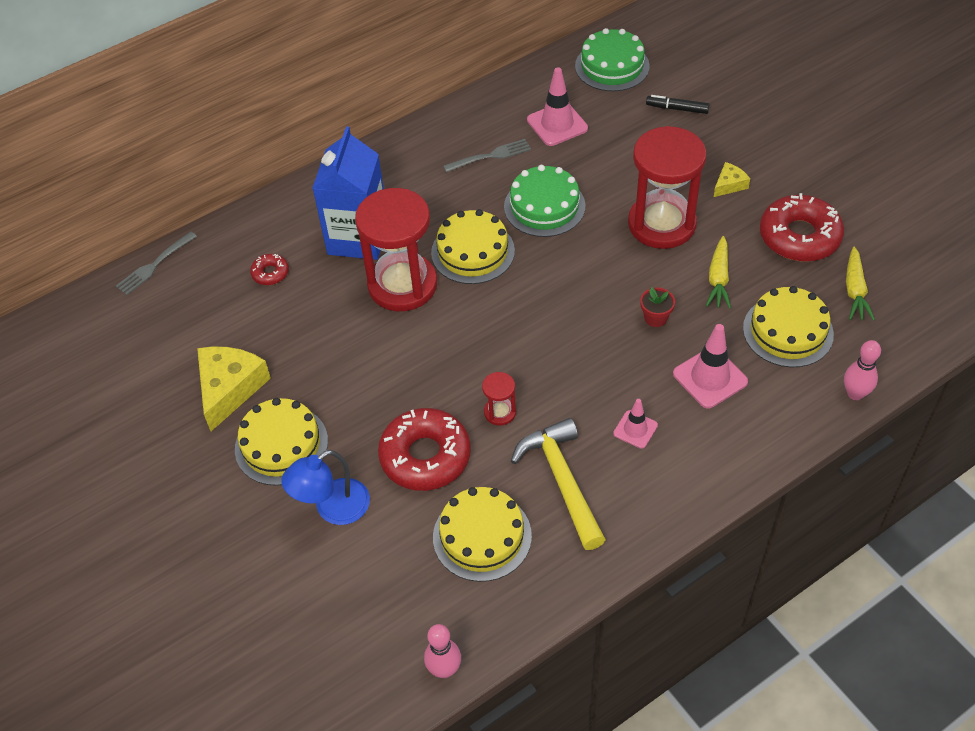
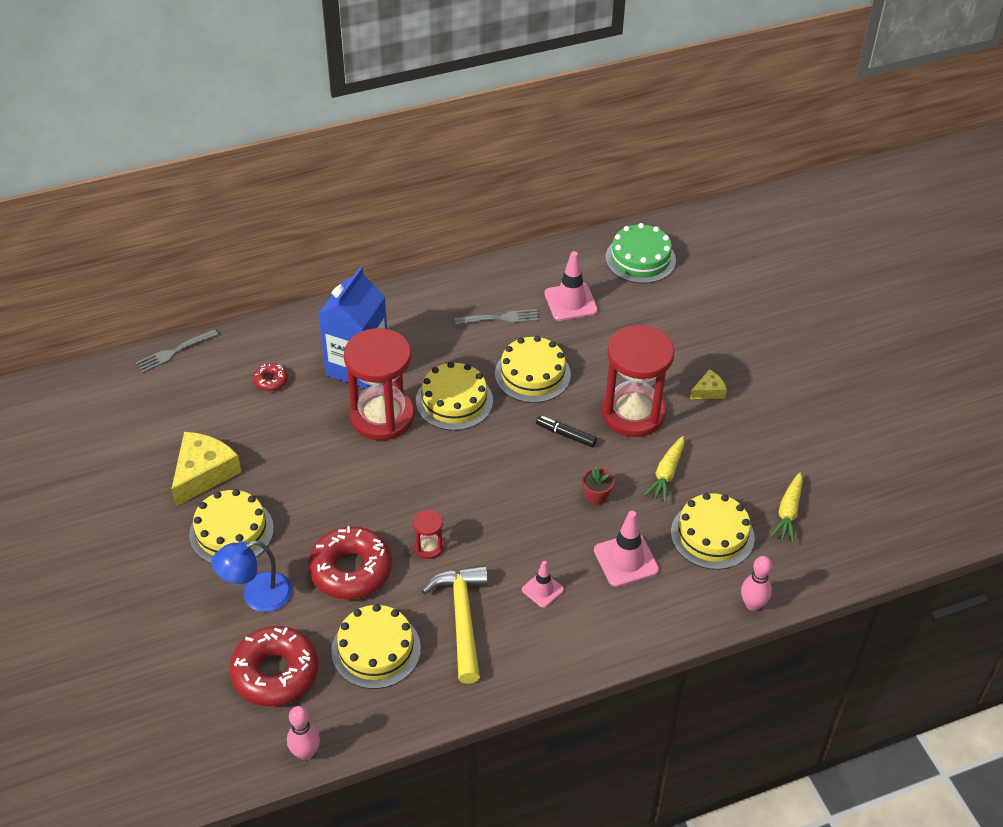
camera: 10 degrees right, 5 degrees down
(544, 206) = (532, 374): green cake -> yellow cake
(677, 108) = (686, 311): black marker -> black marker (566, 435)
(799, 236) = (755, 452): red donut -> red donut (275, 673)

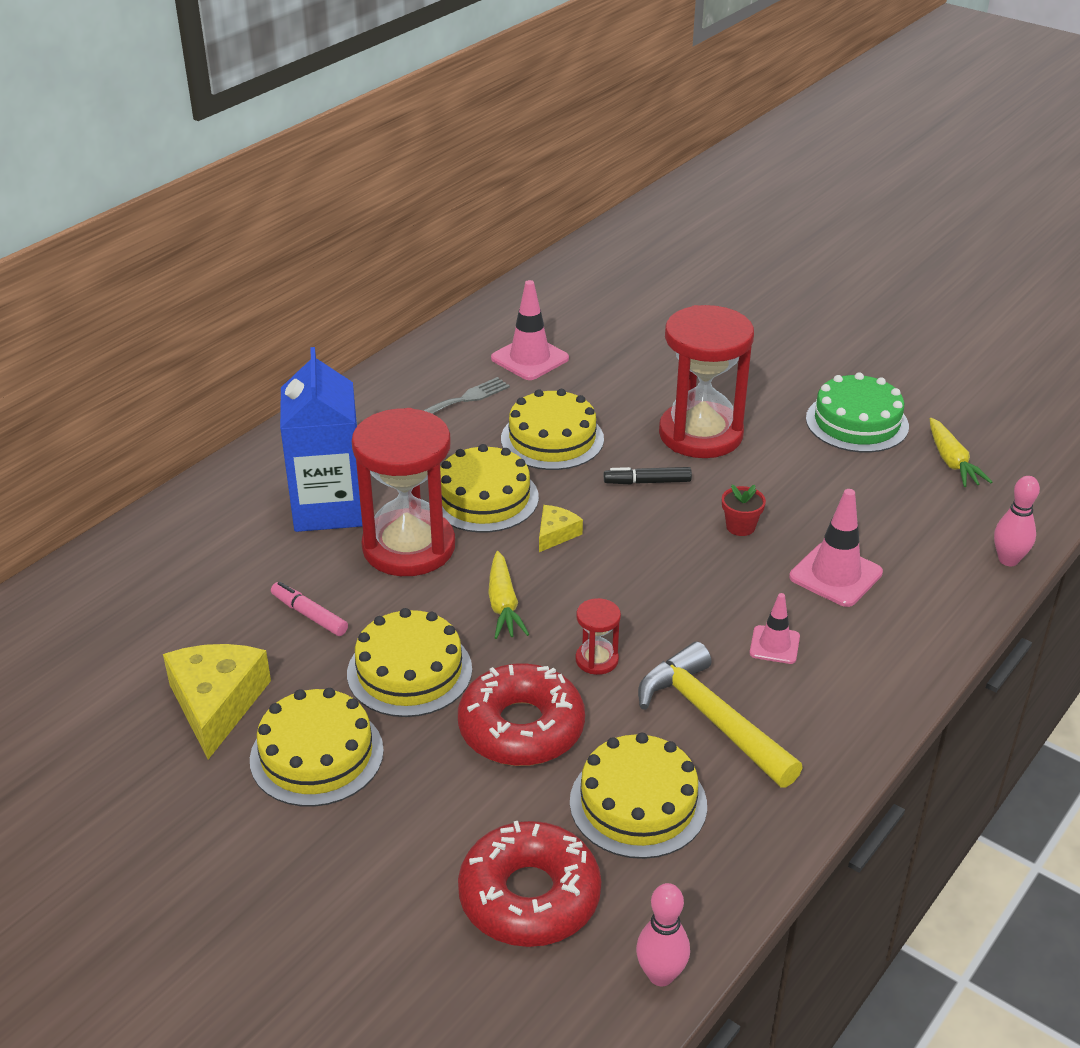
camera: 30 degrees left, 10 degrees down
(175, 351) = (56, 582): grey fork -> none
(257, 596) = (420, 815): blue lamp -> none
(271, 381) = (224, 564): red donut -> none
(292, 438) = (309, 615): none -> pink marker
(640, 259) = (568, 296): green cake -> green cake (857, 422)
(666, 474) = (793, 476): yellow carrot -> yellow carrot (503, 604)
(708, 391) = (758, 386): yellow cheese -> yellow cheese (556, 534)
(712, 535) = (899, 513): yellow cake -> yellow cake (409, 671)

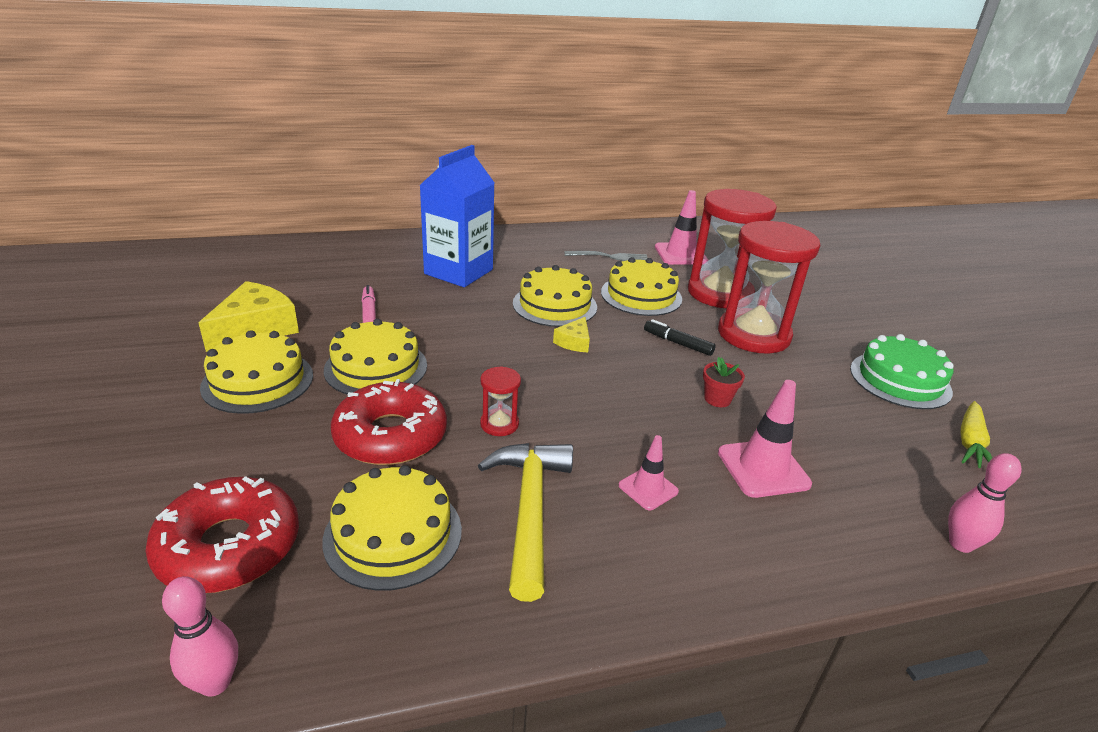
camera: 35 degrees right, 5 degrees down
(409, 547) = (473, 308): red hourglass -> red hourglass (720, 293)
(503, 604) = (485, 362): yellow carrot -> none
(556, 534) = (574, 342): yellow cheese -> yellow cheese turned 135 degrees clockwise

